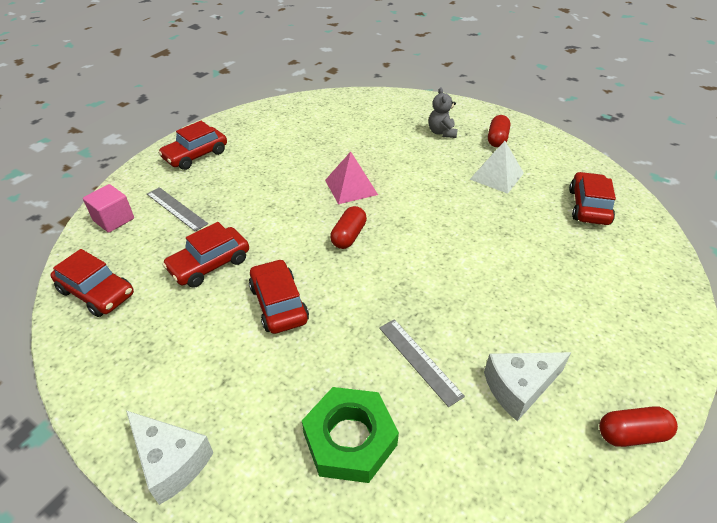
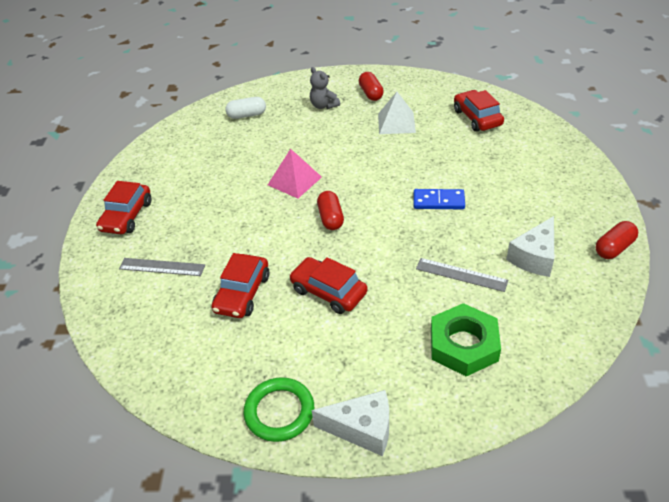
camera: 30 degrees left, 0 degrees up
(97, 292) = (169, 363): red car -> none
(114, 219) = (113, 304): pink cube -> none
(125, 393) = (279, 412): none -> green ring
(367, 114) = (247, 115): none -> white capsule
(467, 271) = (438, 201): none -> blue domino

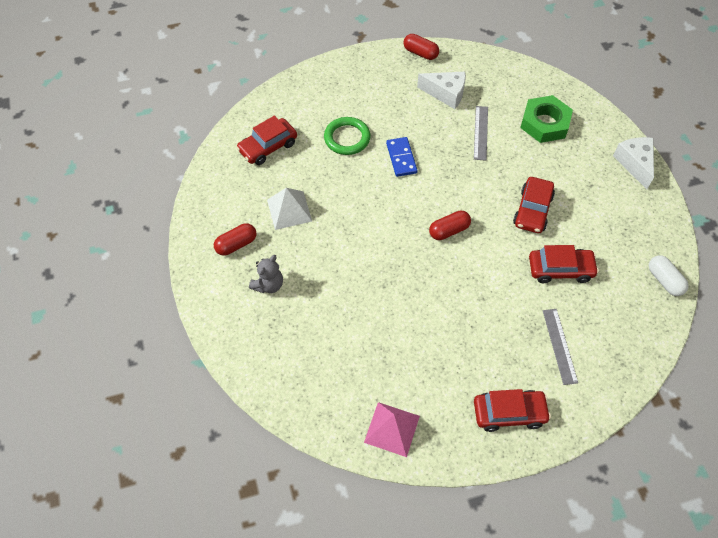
camera: 110 degrees left, 15 degrees up
(247, 115) = (302, 361): white capsule -> white capsule (664, 280)
(279, 412) = (647, 211): green ring -> green ring (347, 138)
(294, 181) = (406, 274): pink pyramid -> pink pyramid (392, 429)

